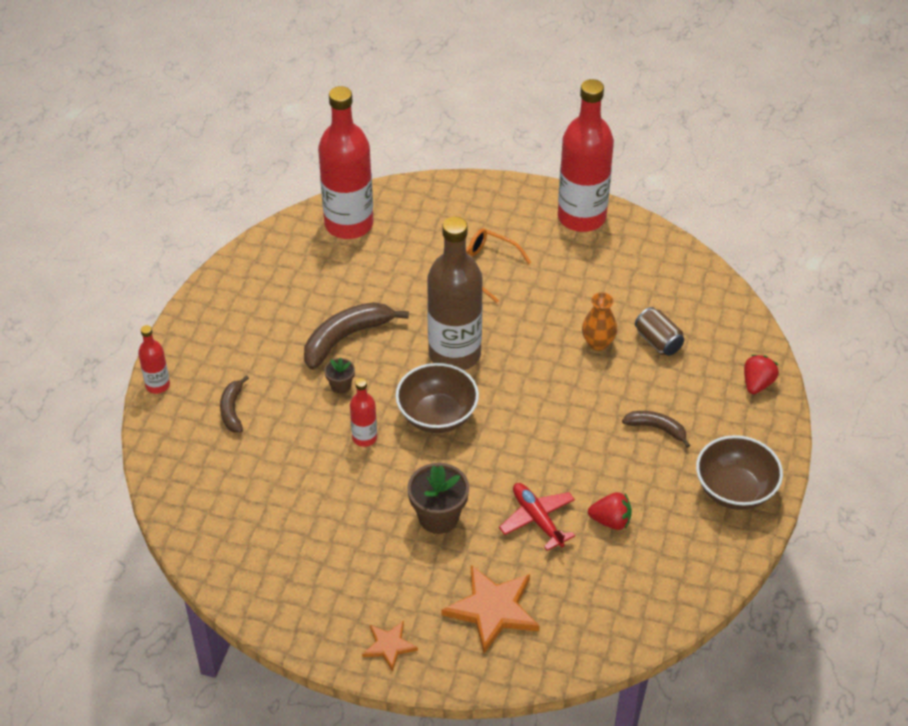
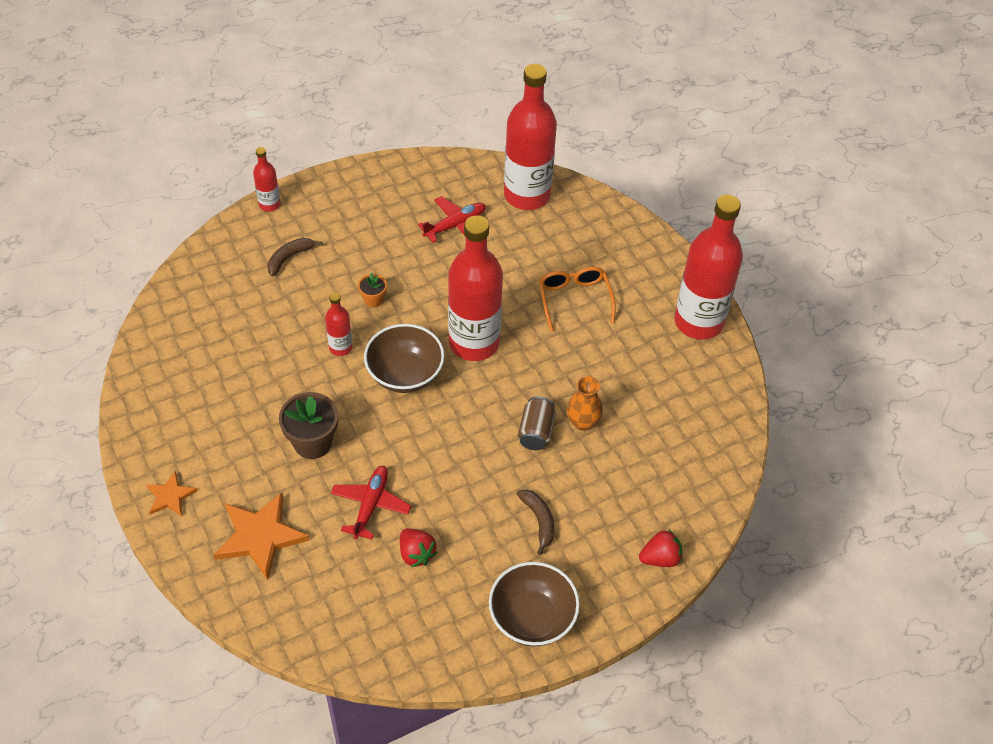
camera: 45 degrees right, 5 degrees up
(326, 286) = (455, 225): none -> red plane
(340, 385) = (373, 299): brown flower pot -> orange flower pot
(346, 338) = (420, 271): brown banana -> none
(454, 354) = (474, 343): brown bottle -> red bottle
(658, 341) = (628, 460): brown can -> brown can (536, 432)

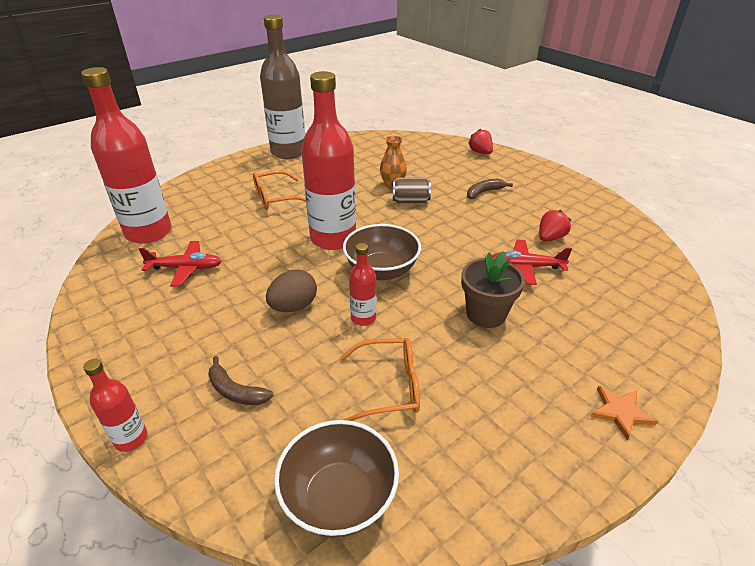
camera: 100 degrees left, 15 degrees down
(257, 350) = (388, 386): none -> orange glasses
(260, 536) = (607, 327): orange star -> none
(373, 299) = (293, 306): orange flower pot -> brown egg
(455, 225) = (186, 268): red plane -> red plane turned 135 degrees clockwise
(532, 618) = (557, 187): brown bowl -> brown bowl (339, 497)
(698, 322) = (288, 152): red bottle -> brown bottle

